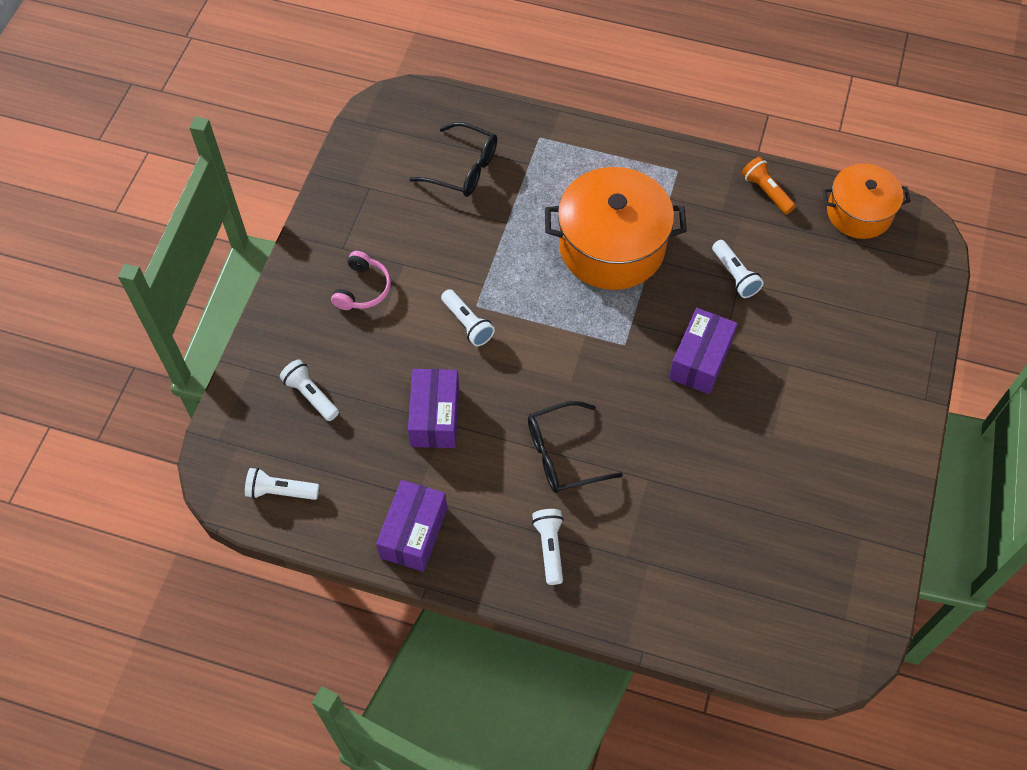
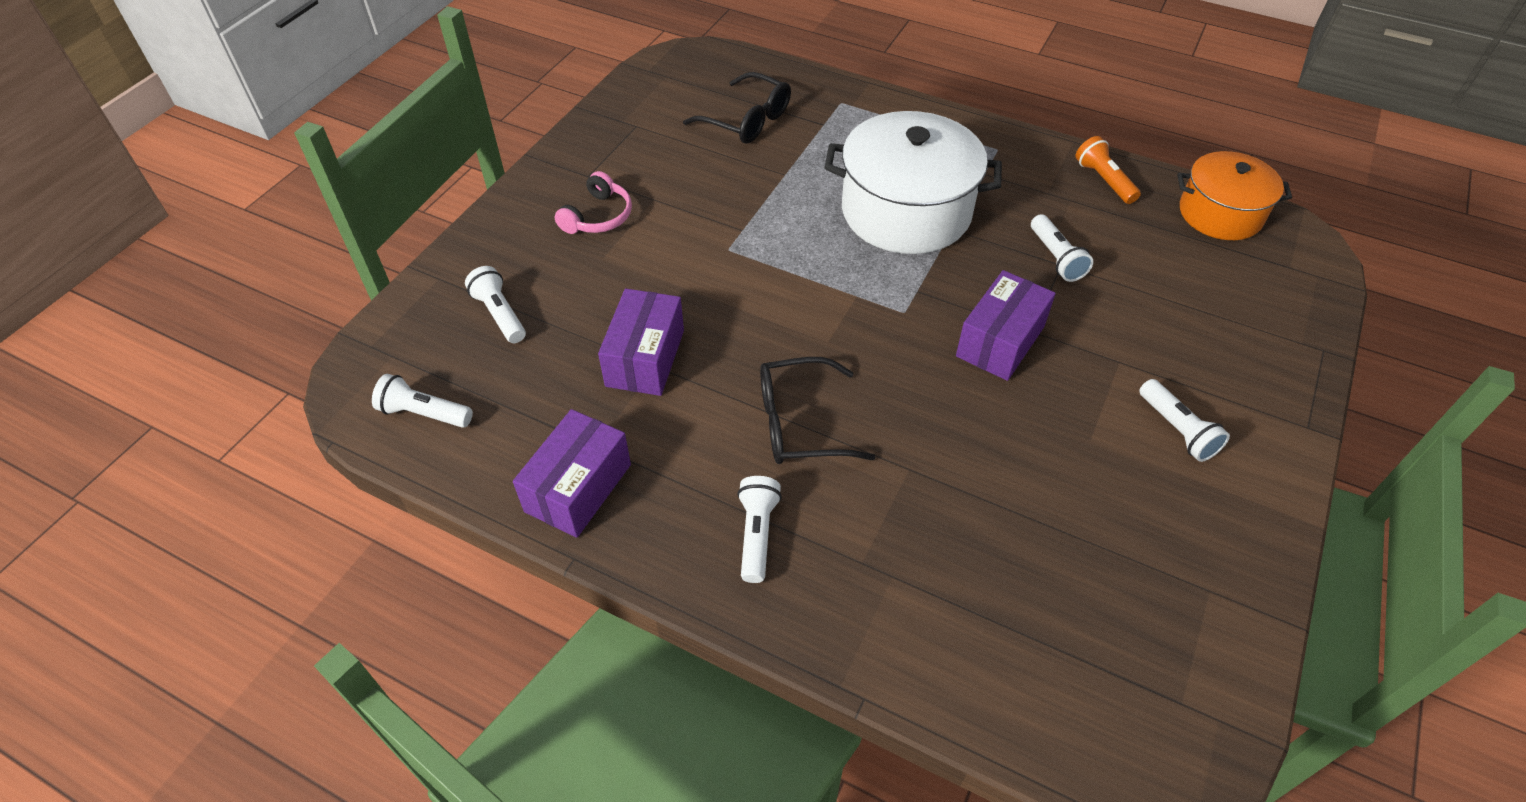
camera: 10 degrees right, 10 degrees down
(467, 324) = (712, 266): white flashlight -> white flashlight (1177, 430)
(611, 246) = (906, 211): orange pot -> white pot

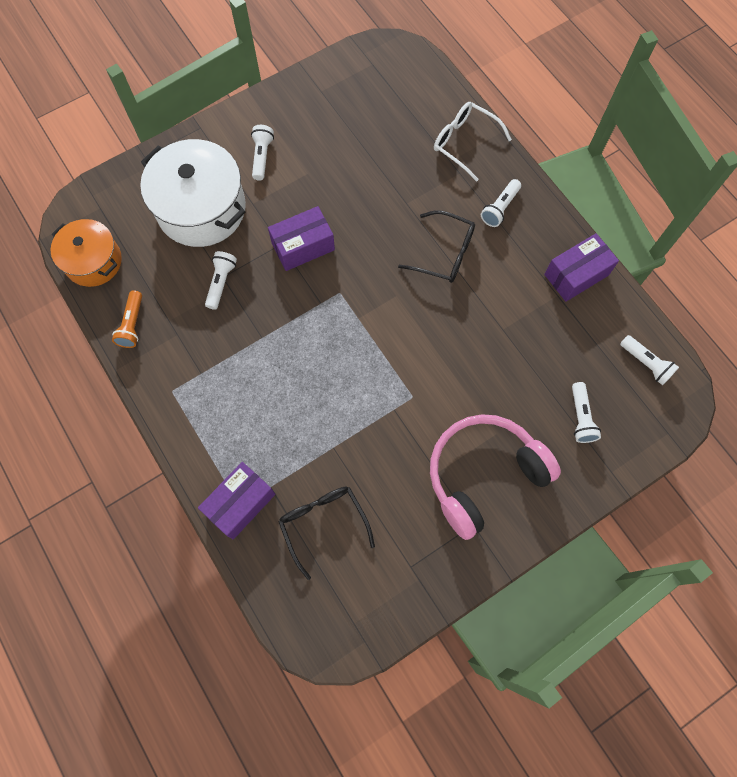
camera: 150 degrees left, 20 degrees up
(598, 216) = (484, 475): pink headphones -> pink headphones, size x2.09
(645, 358) = (506, 337): purple box -> purple box (240, 503)
(890, 624) = (465, 143): none -> white glasses
(906, 211) = (278, 367): white pot -> white pot (201, 209)

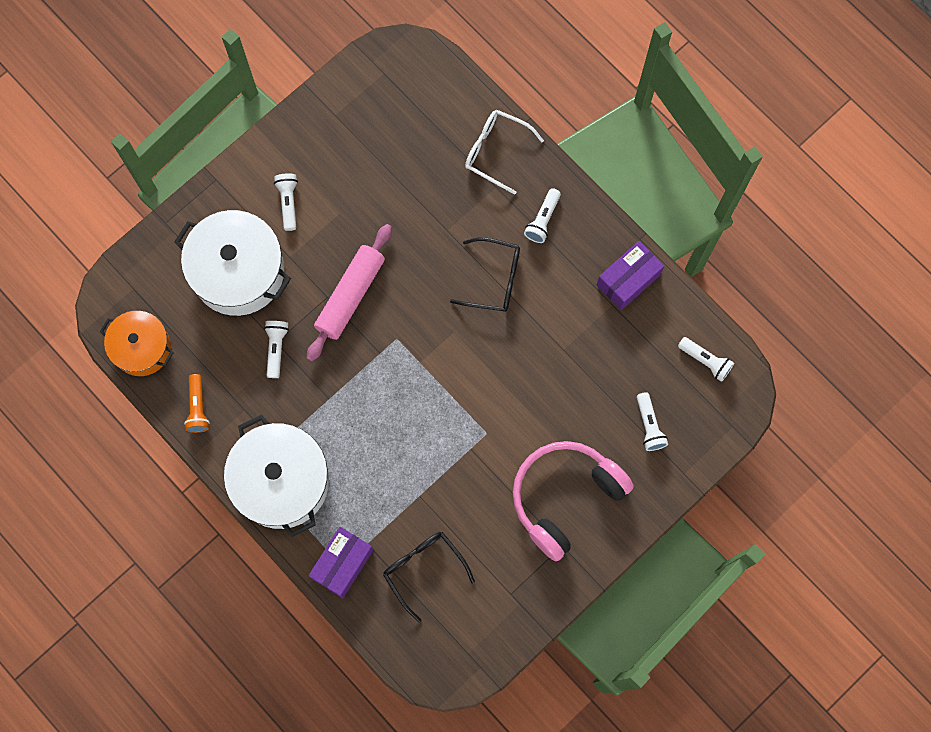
camera: 10 degrees left, 5 degrees up
(197, 409) = (281, 481): none -> white pot
(303, 246) = (350, 295): purple box -> pink rolling pin

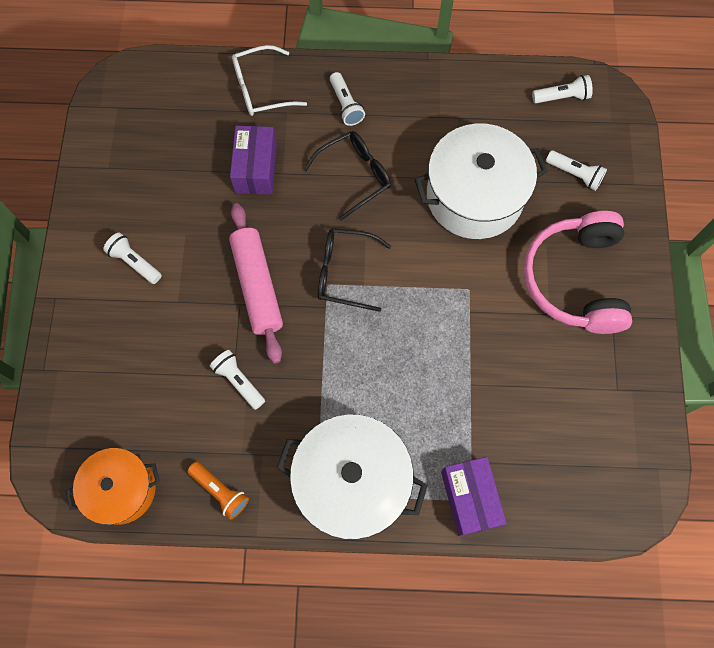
camera: 45 degrees left, 5 degrees down
(238, 272) = (146, 351): white pot -> white pot (474, 196)
(424, 570) = (535, 437): black glasses -> black glasses (345, 272)
(628, 280) = (450, 92): purple box -> purple box (256, 168)

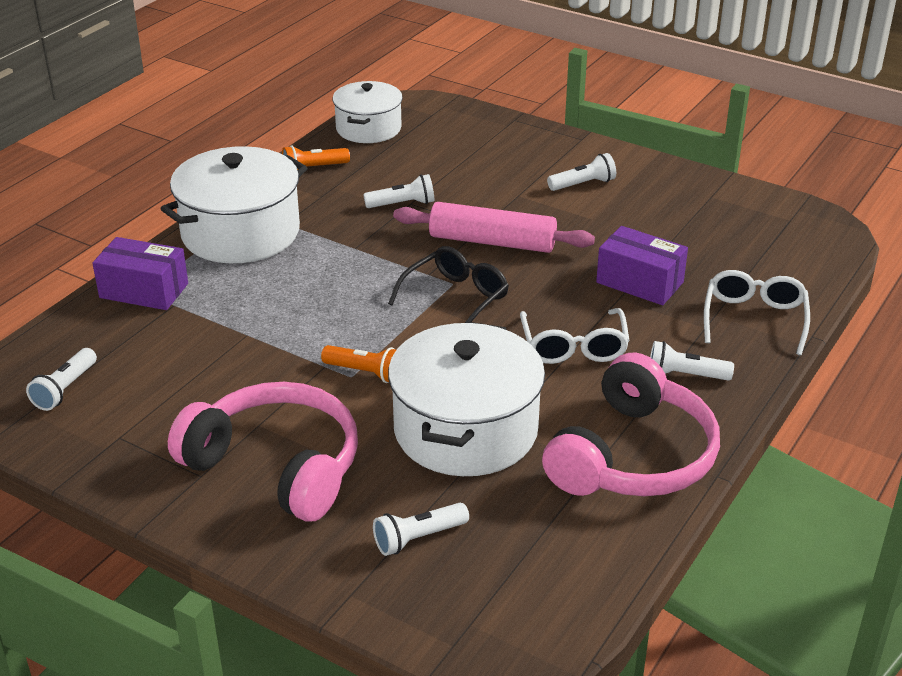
camera: 120 degrees right, 35 degrees down
(121, 489) = (368, 128): orange pot -> white pot
(354, 176) = (573, 346): black glasses -> white glasses
(439, 103) = (632, 456): none -> pink headphones
(460, 282) = (366, 373): none -> orange flashlight
(562, 97) = (555, 588): white flashlight -> white flashlight (65, 389)

